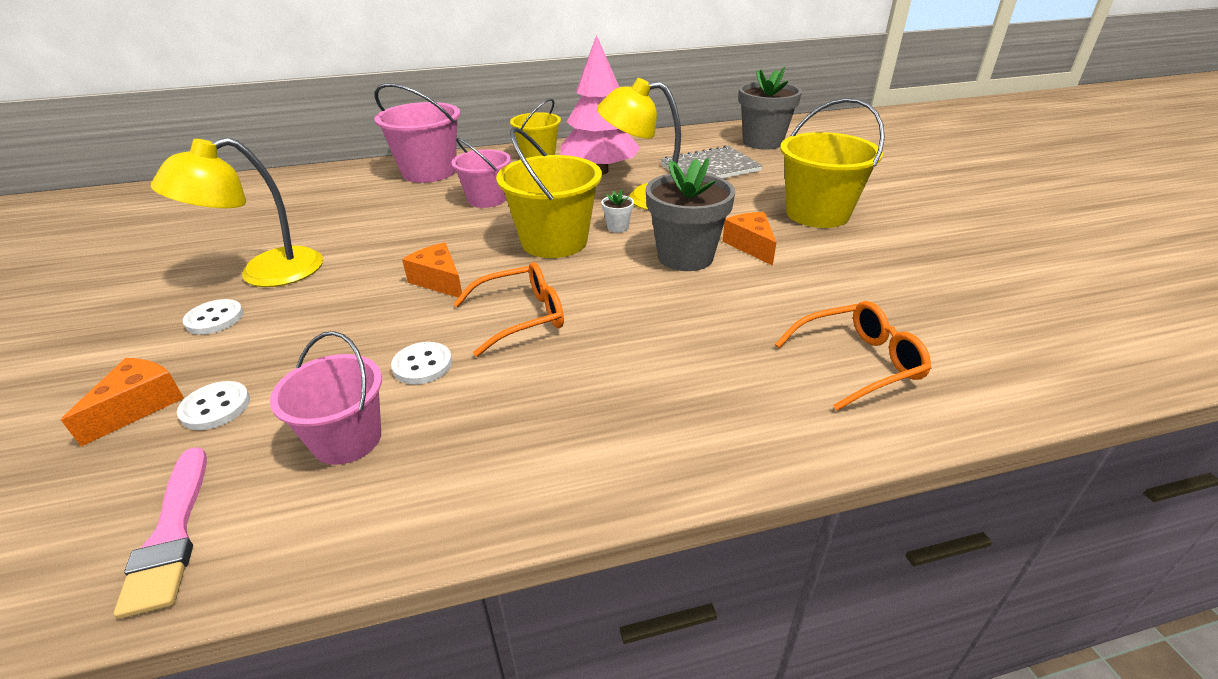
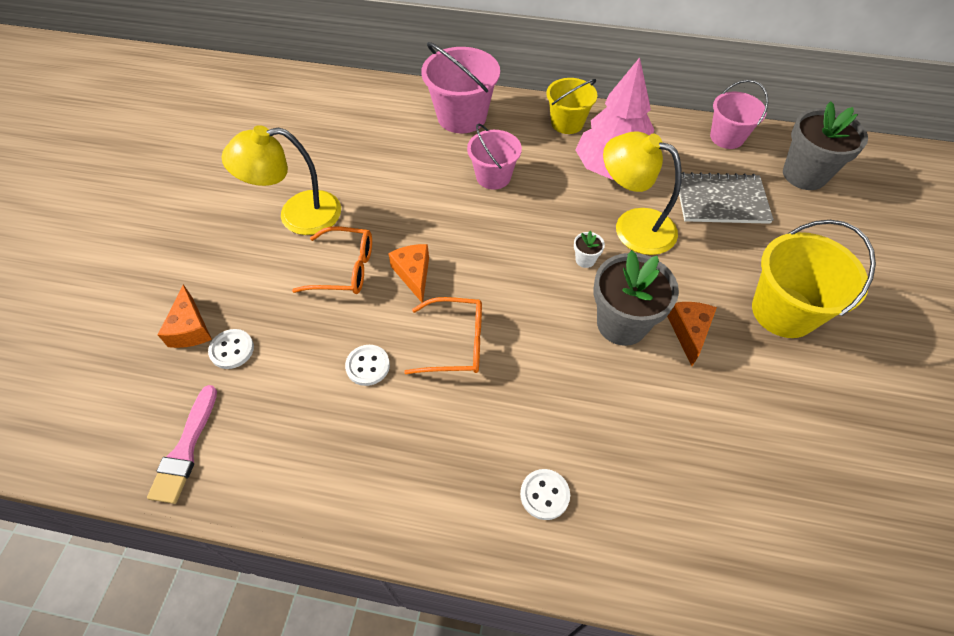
camera: 25 degrees right, 20 degrees up
(139, 406) = (190, 328): orange cheese -> orange cheese turned 120 degrees clockwise
(215, 319) = (252, 255): white button -> white button (544, 495)
(347, 439) = (298, 417): pink bucket -> pink bucket (726, 137)
(554, 241) = (522, 259): yellow bucket -> none
(858, 363) = (687, 512): orange glasses -> orange glasses (345, 269)

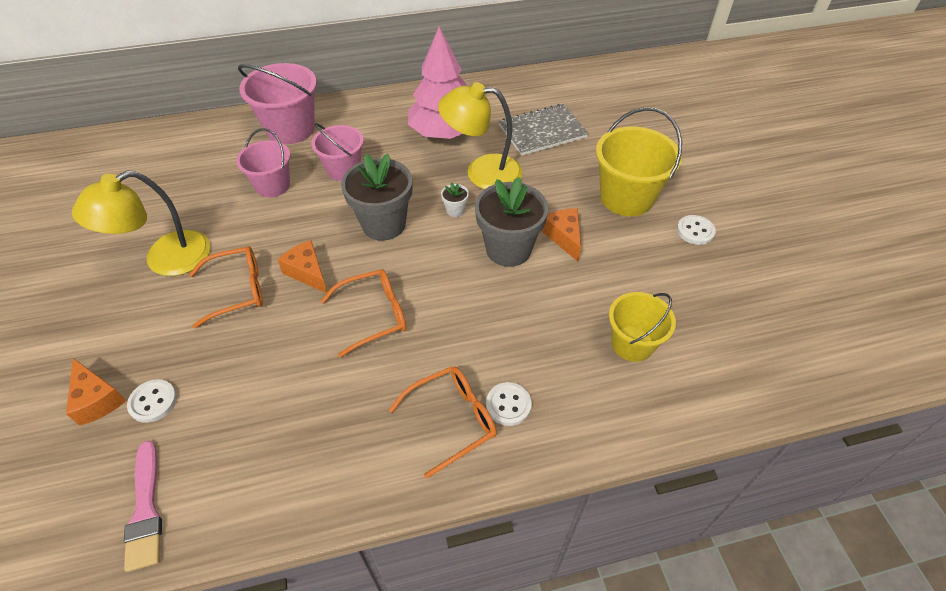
camera: 25 degrees left, 5 degrees down
(368, 366) = (300, 364): white button -> white button (695, 231)
(482, 485) = (452, 419): none -> orange glasses
(567, 123) = (389, 108): yellow bucket -> yellow bucket (632, 344)
(726, 137) = (524, 83): pink bucket -> pink bucket (273, 185)
(804, 174) = (595, 94): grey flower pot -> grey flower pot (384, 224)

